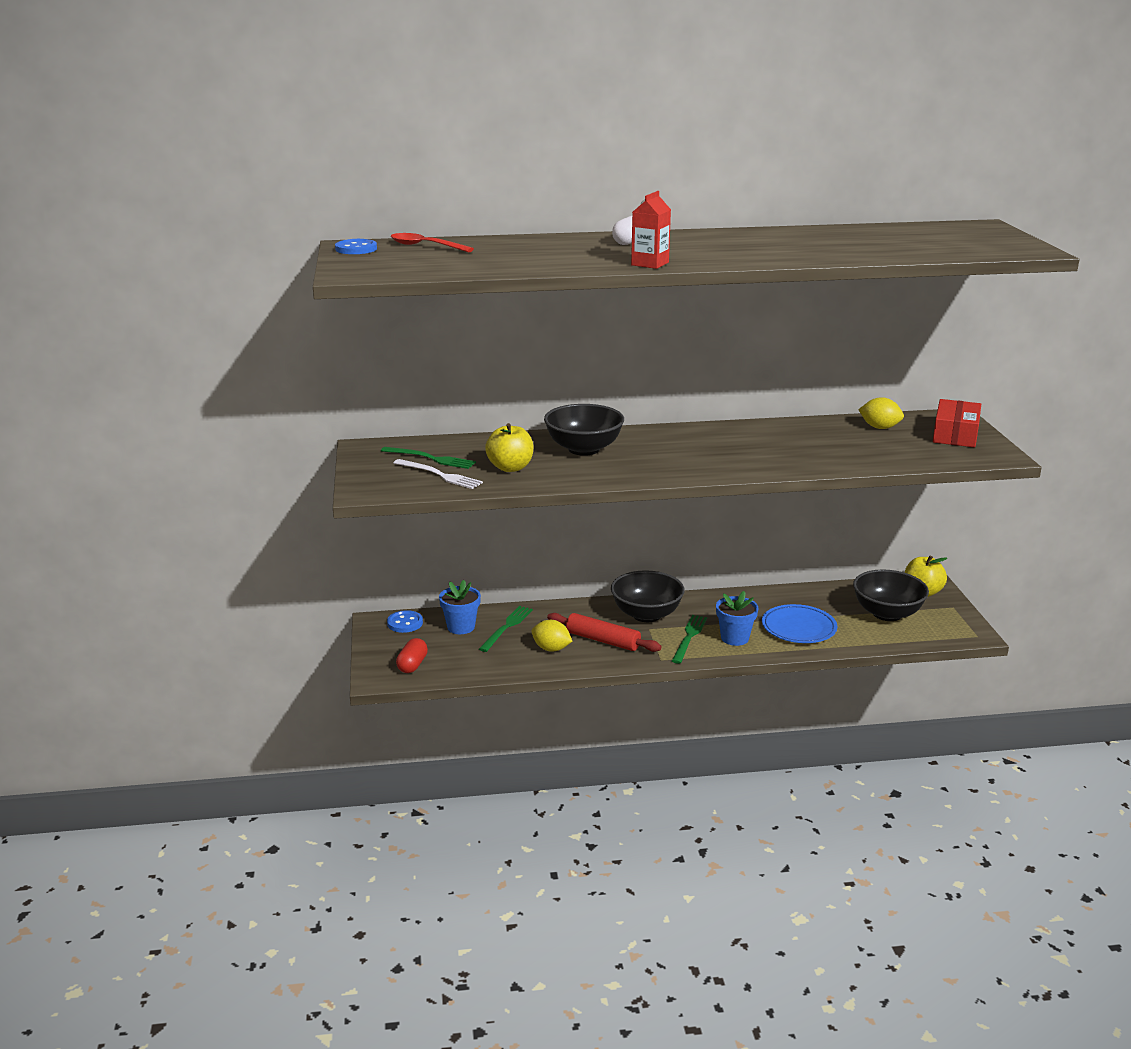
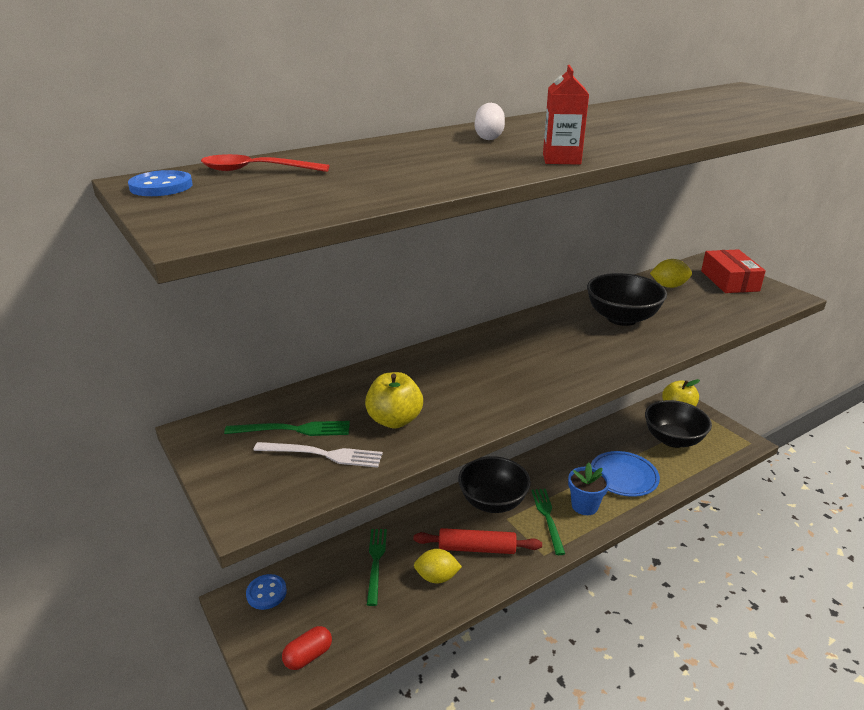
camera: 25 degrees left, 5 degrees up
(412, 665) = (308, 656): red capsule -> red capsule turned 60 degrees clockwise
(461, 627) = (329, 578): blue flower pot -> none
(584, 449) = (447, 372): black bowl -> black bowl (621, 318)

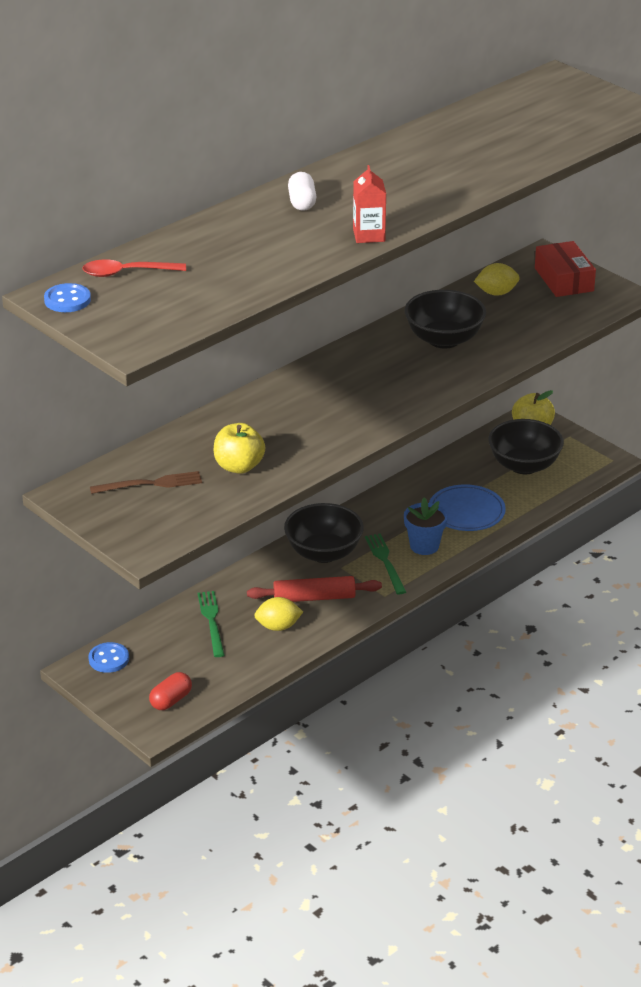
camera: 10 degrees left, 5 degrees up
(293, 430) = (150, 484): green fork -> brown fork
(323, 455) = (186, 501): white fork -> none

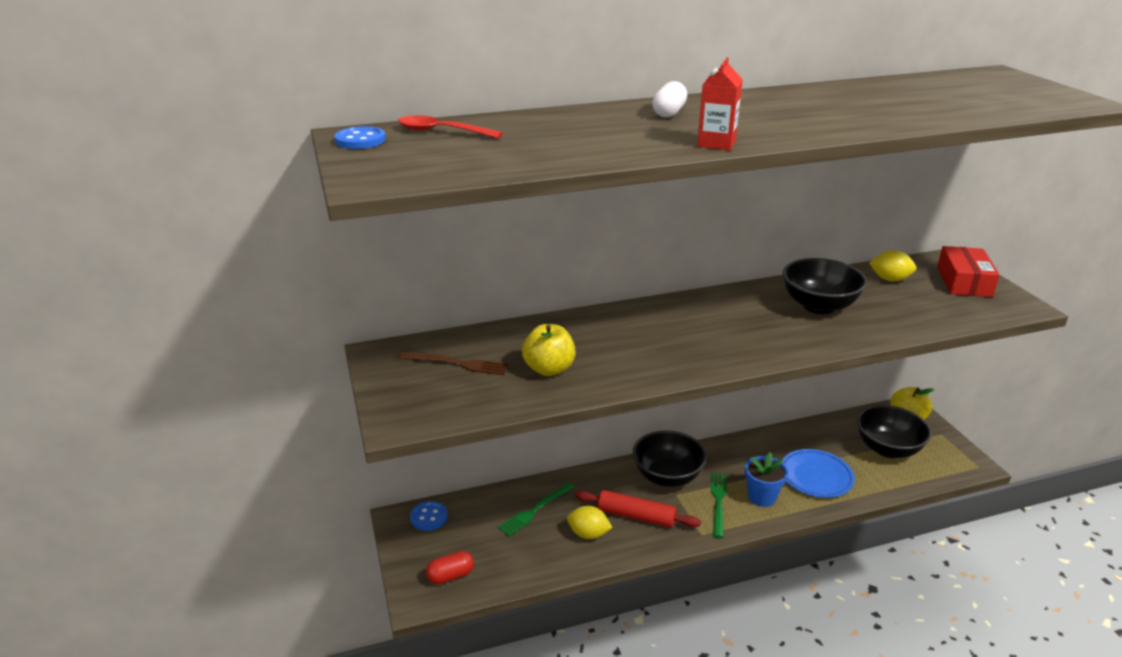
camera: 25 degrees right, 5 degrees down
(212, 621) = (535, 510): green fork -> green fork turned 150 degrees counterclockwise

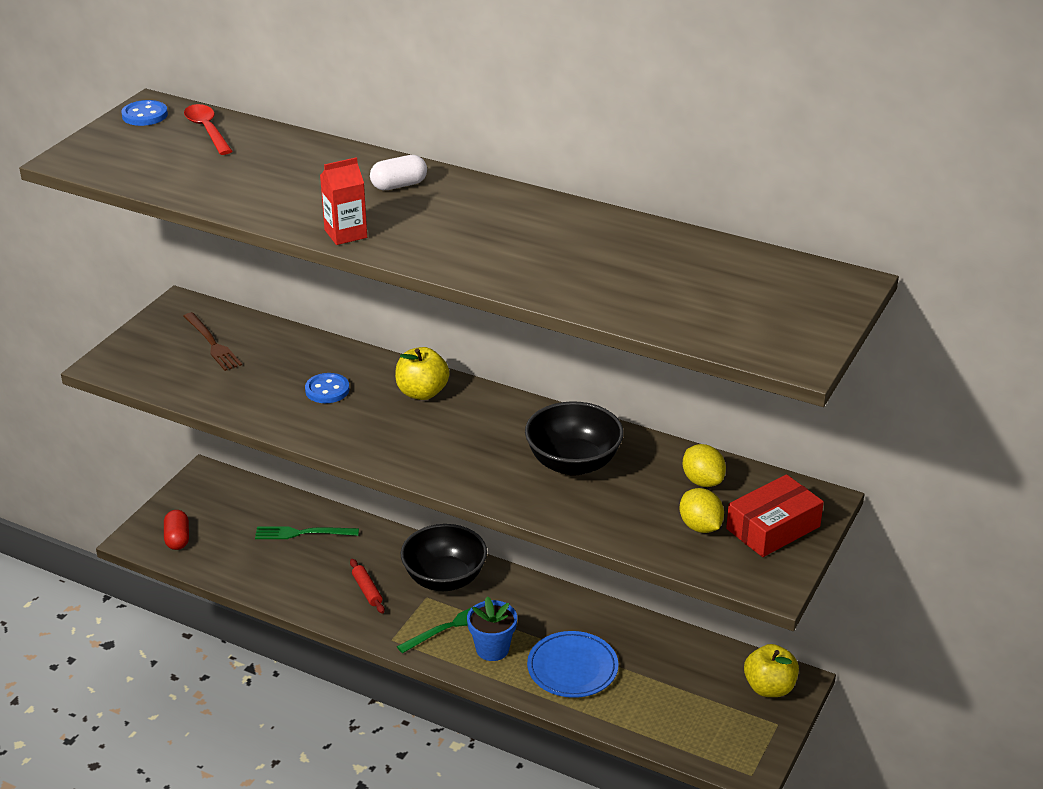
camera: 45 degrees right, 5 degrees up
(429, 517) = (225, 487): blue button -> blue button (327, 390)
(450, 576) = (177, 539): red capsule -> red capsule turned 60 degrees clockwise
(549, 369) = (261, 385): yellow apple -> yellow apple (422, 392)
(588, 534) = (311, 577): yellow lemon -> yellow lemon (700, 526)
(636, 516) = (367, 590): red rolling pin -> red rolling pin, size x0.59
(887, 449) = (690, 696): black bowl -> none

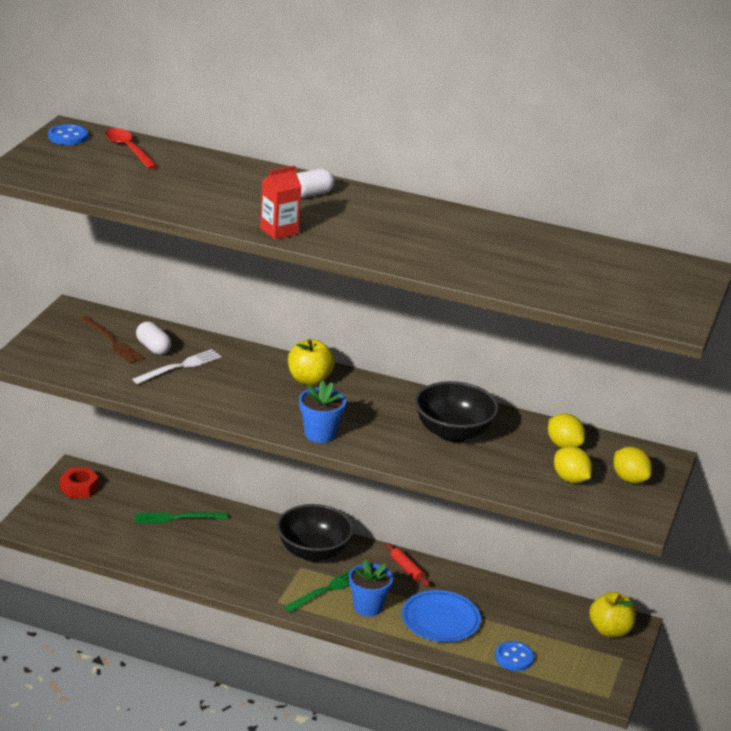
camera: 10 degrees left, 5 degrees down
(177, 539) = (64, 524): red capsule -> none
(204, 495) = (79, 488): none -> red nut
(256, 351) = (153, 348): none -> white capsule
(279, 375) = (180, 367): none -> white fork
(327, 390) = (226, 378): blue button -> blue button (514, 657)
(367, 590) = (246, 563): red rolling pin -> red rolling pin (406, 569)
(416, 463) = (320, 434): none -> blue flower pot
(773, 527) = (629, 479): red box -> yellow lemon

